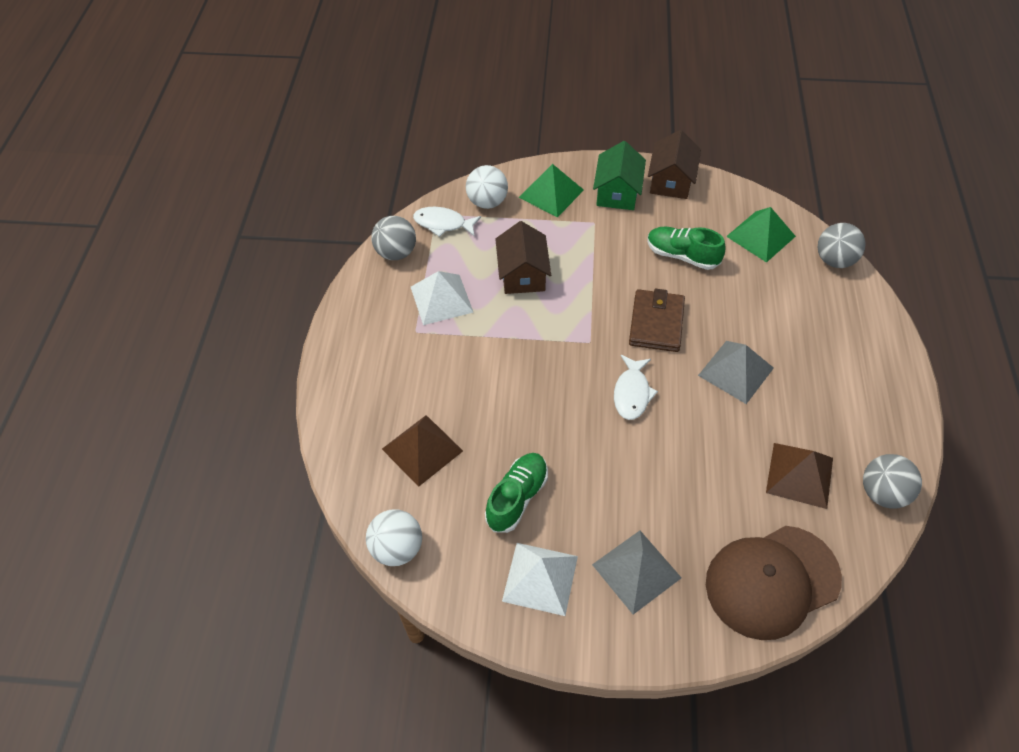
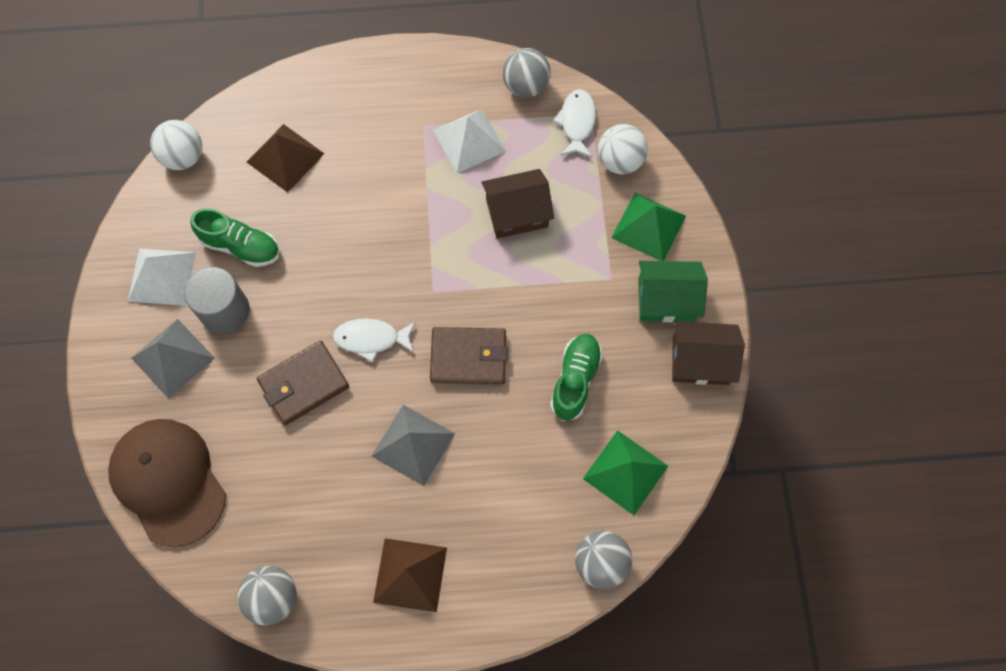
camera: 80 degrees right, 15 degrees up
(588, 517) = (225, 311): none -> grey cylinder
(673, 452) = (304, 384): none -> brown wallet
(799, 475) = (288, 511): brown pyramid -> brown pyramid (410, 574)

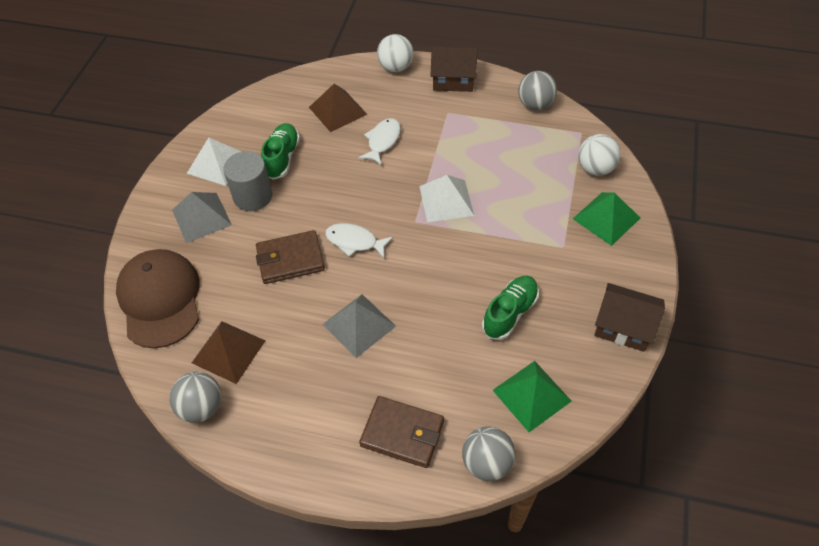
camera: 20 degrees right, 15 degrees down
(184, 157) = (266, 95): white ball -> white ball (396, 67)
(241, 246) = (282, 158): green shoe -> green shoe turned 120 degrees counterclockwise
(410, 574) = (319, 423): brown pyramid -> brown pyramid (228, 351)
(468, 357) = (427, 274): brown wallet -> brown wallet (402, 433)
(469, 140) = (479, 129): white pyramid -> white pyramid (446, 200)
(517, 213) = (500, 184): brown house -> brown house (453, 80)
(577, 123) = (568, 136): white fish -> white fish (382, 141)
(666, 299) = (606, 273): green house -> none

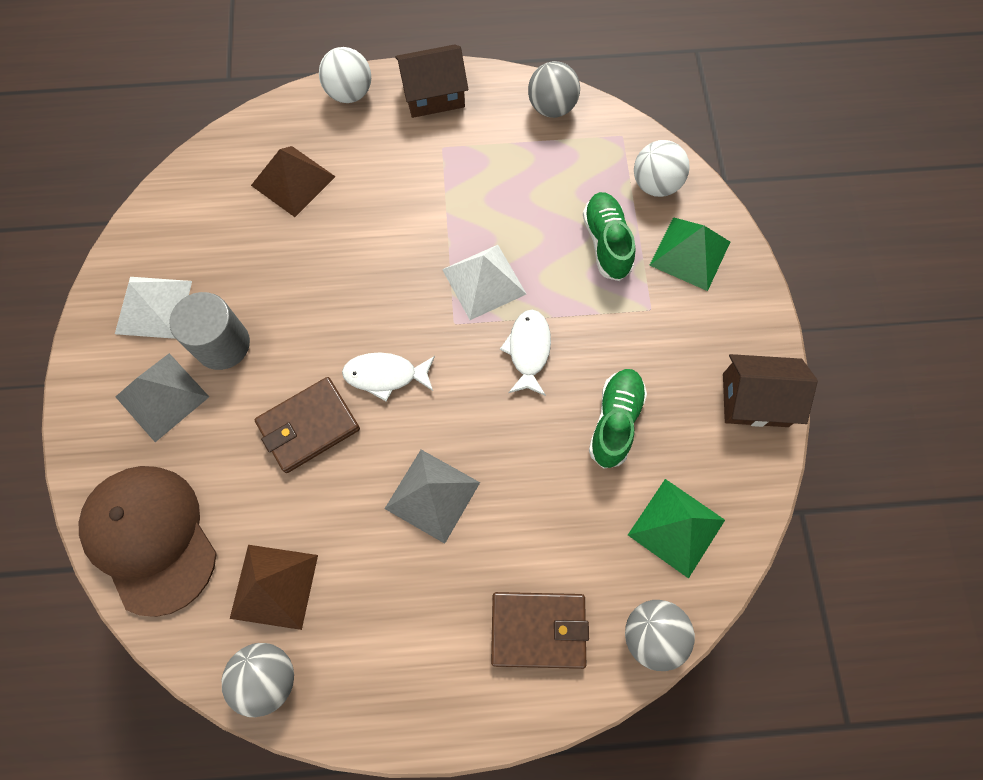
camera: 20 degrees left, 15 degrees up
(282, 158) = (242, 274): green shoe -> green shoe (606, 243)
(382, 141) = (371, 213): white fish -> white fish (528, 350)

